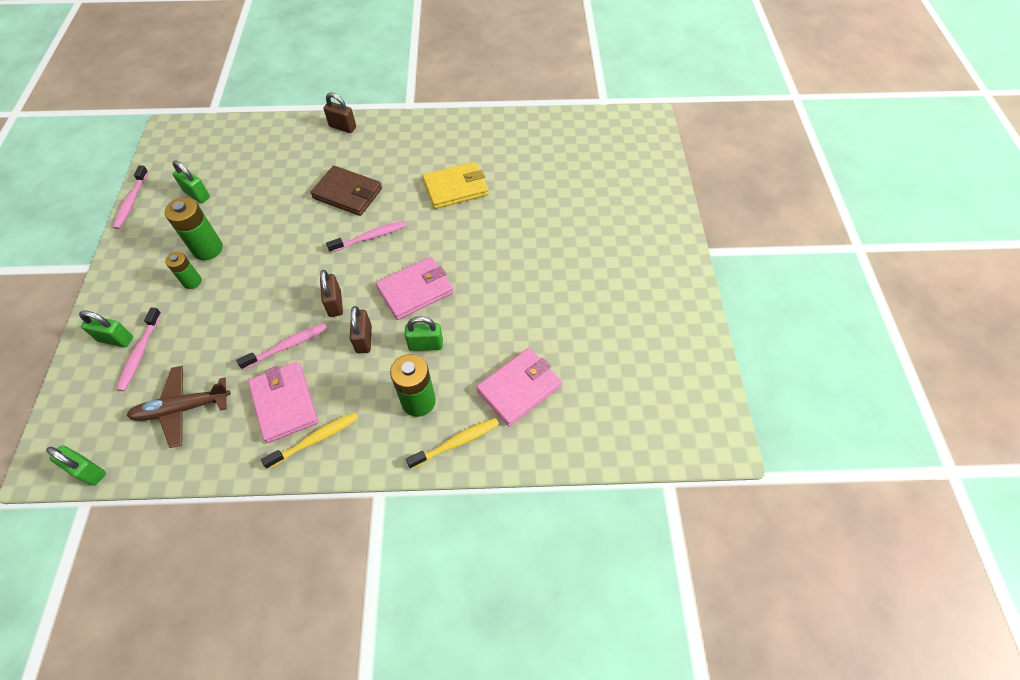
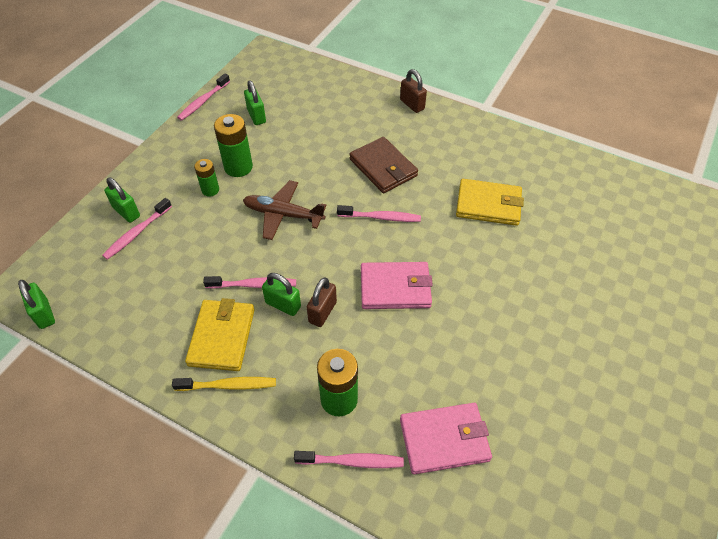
camera: 30 degrees right, 5 degrees down
(183, 408) = (141, 298): brown plane -> brown plane (283, 215)
(284, 403) = (222, 337): pink wallet -> yellow wallet
(335, 303) = (315, 265): brown padlock -> none
(426, 344) = (376, 346): green padlock -> green padlock (283, 305)
(456, 442) = (352, 461): yellow toothbrush -> pink toothbrush

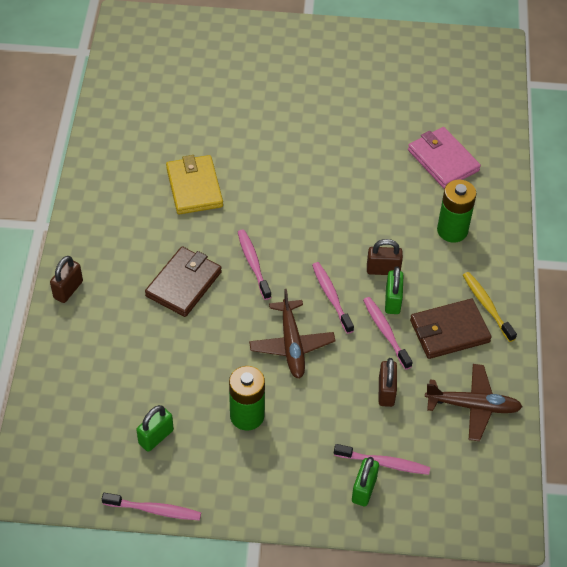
camera: 115 degrees left, 0 degrees up
(44, 314) = (514, 486): green padlock -> none
(136, 319) = (473, 406): none -> brown plane
(196, 260) = (386, 392): none -> brown padlock
(210, 190) = (293, 426): green battery -> none
(222, 337) = (449, 331): yellow wallet -> brown wallet
(352, 461) = (492, 206): pink toothbrush -> pink toothbrush (331, 297)
(395, 288) = (329, 227): pink wallet -> none

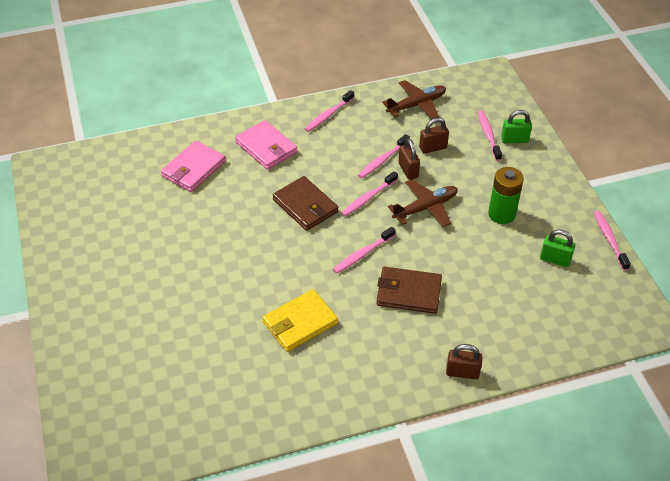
camera: 110 degrees left, 5 degrees down
(383, 270) = (326, 176): brown padlock -> brown padlock (408, 170)
(392, 301) = (352, 163): green padlock -> none
(449, 331) = (362, 129): brown wallet -> brown wallet (305, 206)
(452, 230) = (266, 147): green battery -> pink wallet
(473, 406) = (416, 105): brown plane -> brown plane turned 75 degrees clockwise
(487, 306) = (328, 115): yellow toothbrush -> pink toothbrush

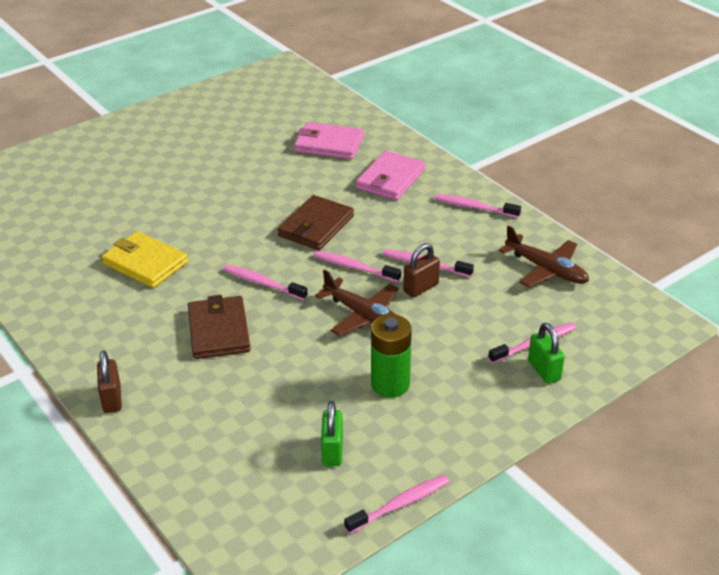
camera: 70 degrees right, 10 degrees down
(433, 148) = (475, 299): brown padlock -> none

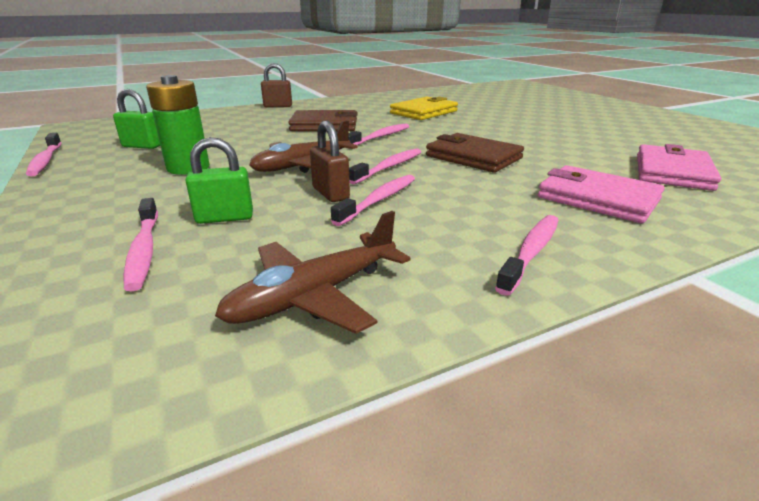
camera: 100 degrees right, 10 degrees down
(544, 370) = (84, 248): green padlock -> green padlock (225, 218)

